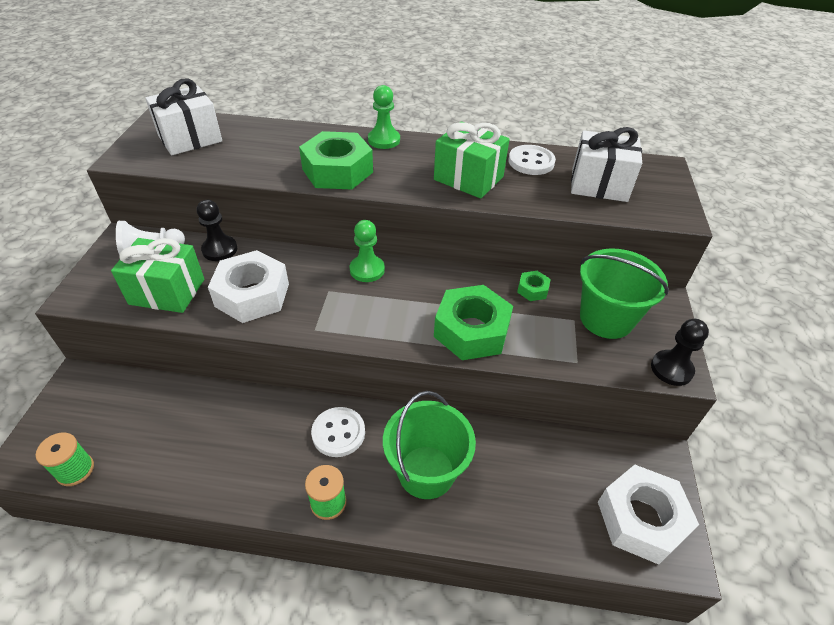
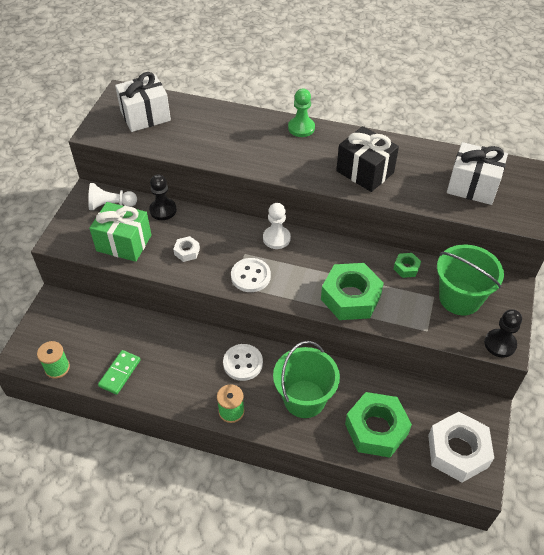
camera: 10 degrees right, 5 degrees up
(167, 467) = (120, 373): none -> green domino
(252, 295) = (187, 252): white nut -> white nut, size x0.45
(337, 171) = (260, 156): green nut -> green nut (376, 429)
(367, 270) = (276, 238): green pawn -> white pawn
(468, 178) = (365, 172): green gift -> black gift
(531, 162) = (421, 159): white button -> white button (250, 276)

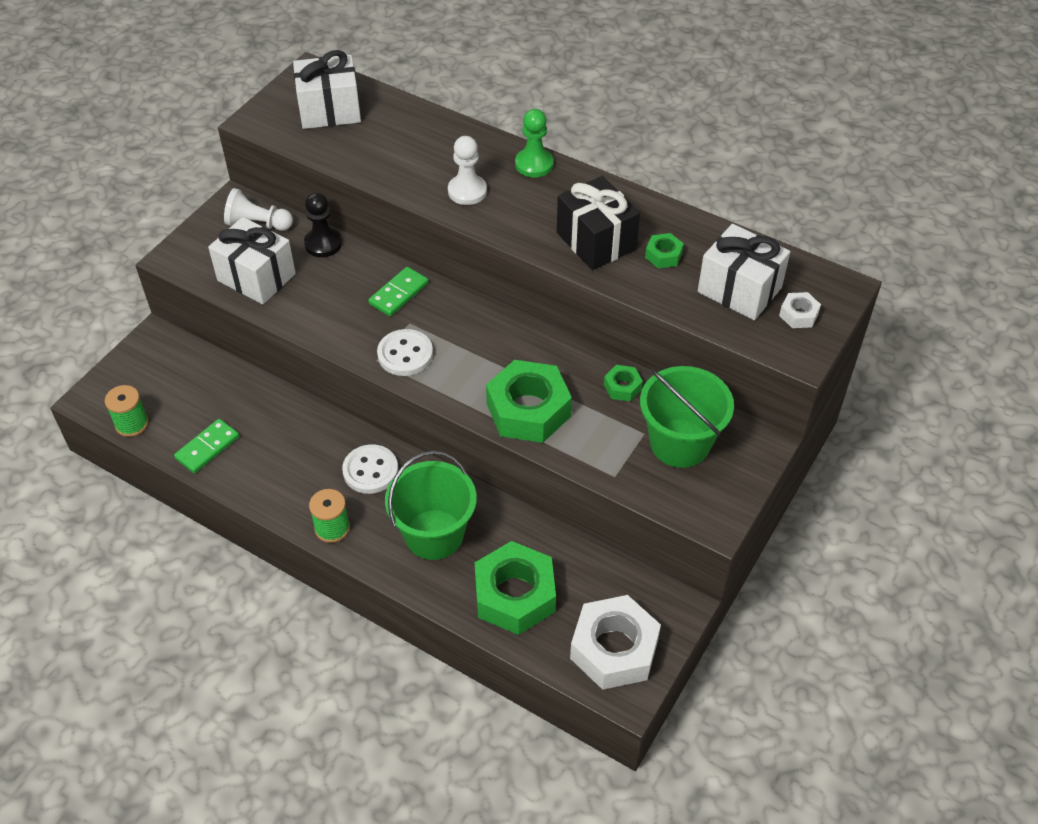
camera: 15 degrees right, 0 degrees up
(124, 243) = (256, 277): green gift -> white gift
(187, 252) = (334, 305): white nut -> white nut (798, 314)
(229, 234) = (398, 293): none -> green domino
(276, 238) = (460, 311): white pawn -> white pawn (467, 191)
(413, 173) = (663, 255): none -> green nut
(500, 344) = (708, 515): black pawn -> none

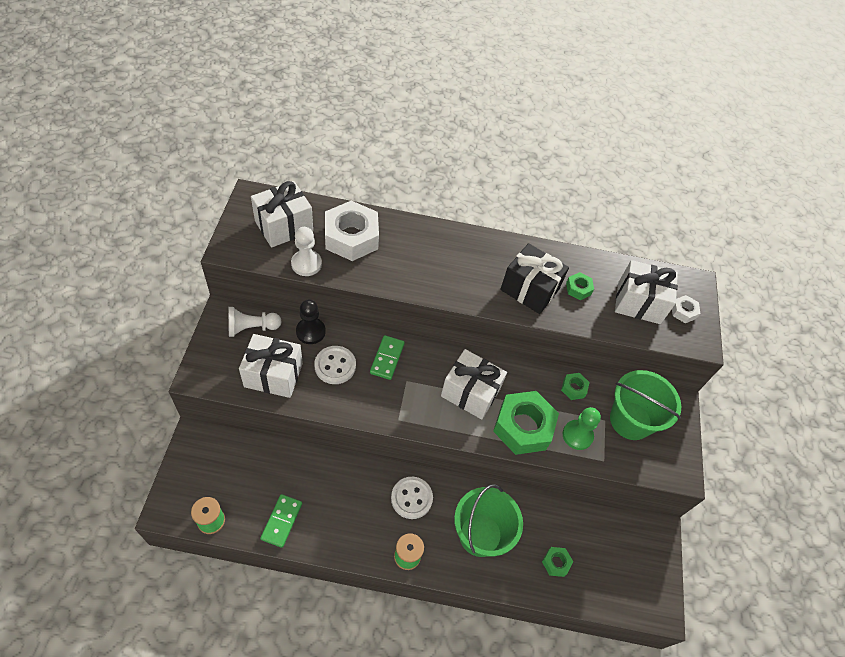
camera: 30 degrees left, 5 degrees up
(405, 354) = (417, 408): white button -> white button (335, 366)
(467, 191) = (421, 271): white pawn -> white pawn (306, 264)
(481, 356) = (470, 393): none -> white gift
(515, 595) = (556, 563): green nut -> green nut, size x0.45
(534, 164) = (456, 237): green pawn -> green pawn (577, 435)
(614, 649) = (637, 579): white nut -> white nut (351, 237)

